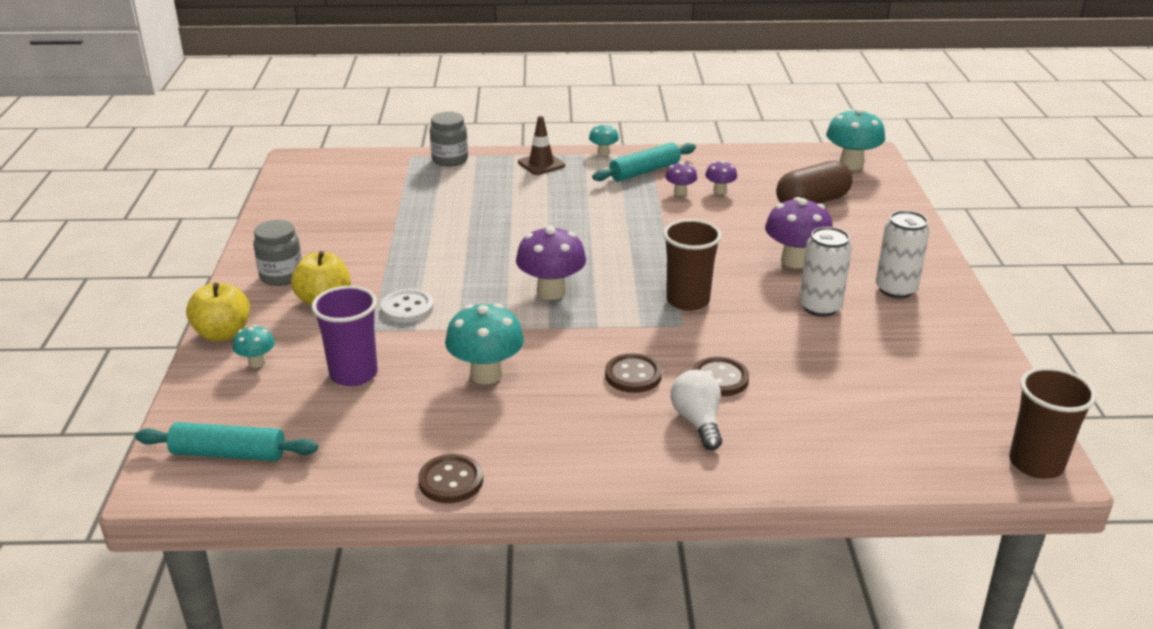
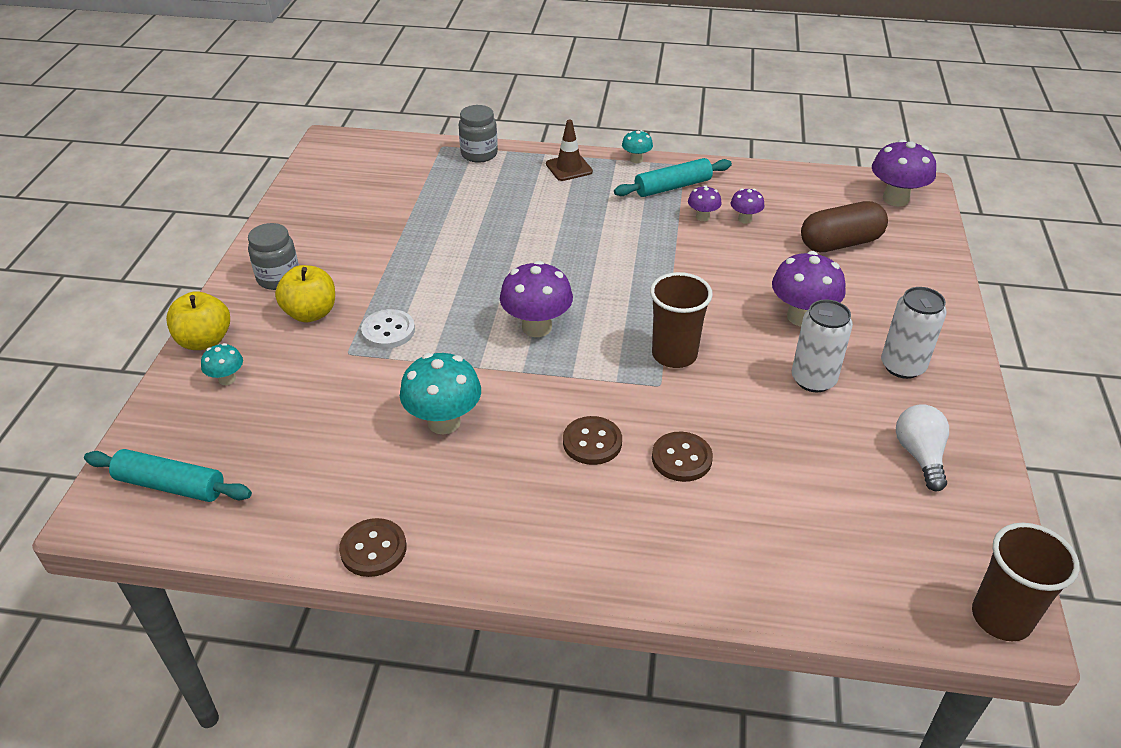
camera: 10 degrees right, 10 degrees up
(353, 374) = (314, 405): purple cup -> none
(697, 421) = (643, 510): white light bulb -> white light bulb (919, 455)
(851, 164) = (895, 199): turquoise mushroom -> purple mushroom

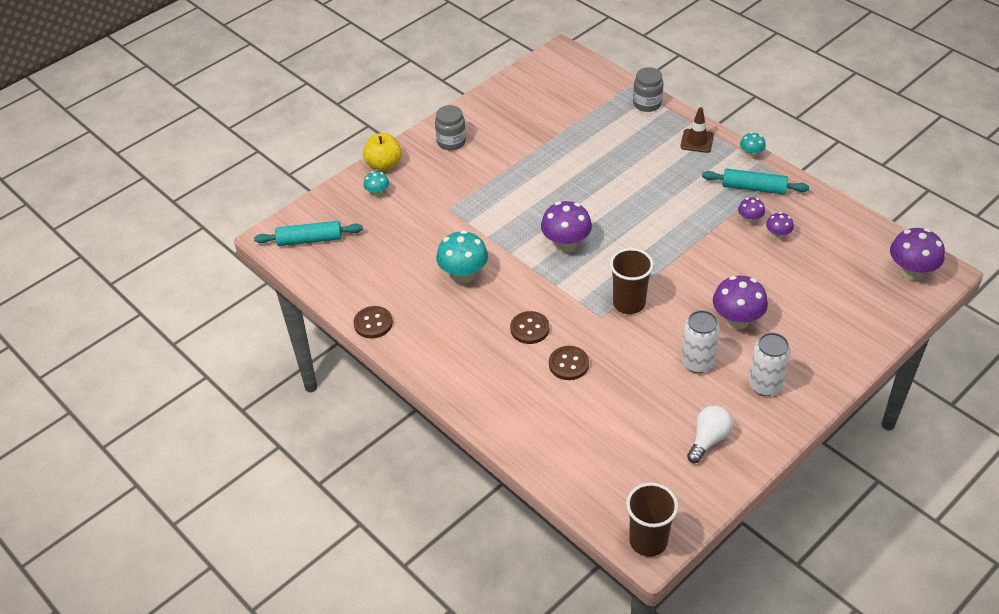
camera: 40 degrees right, 5 degrees up
(170, 485) = (310, 240): turquoise rolling pin -> turquoise rolling pin turned 60 degrees counterclockwise
(310, 313) = (450, 173): yellow apple -> none
(388, 331) = (482, 205): white button -> none
(840, 243) = (825, 285): brown capsule -> none

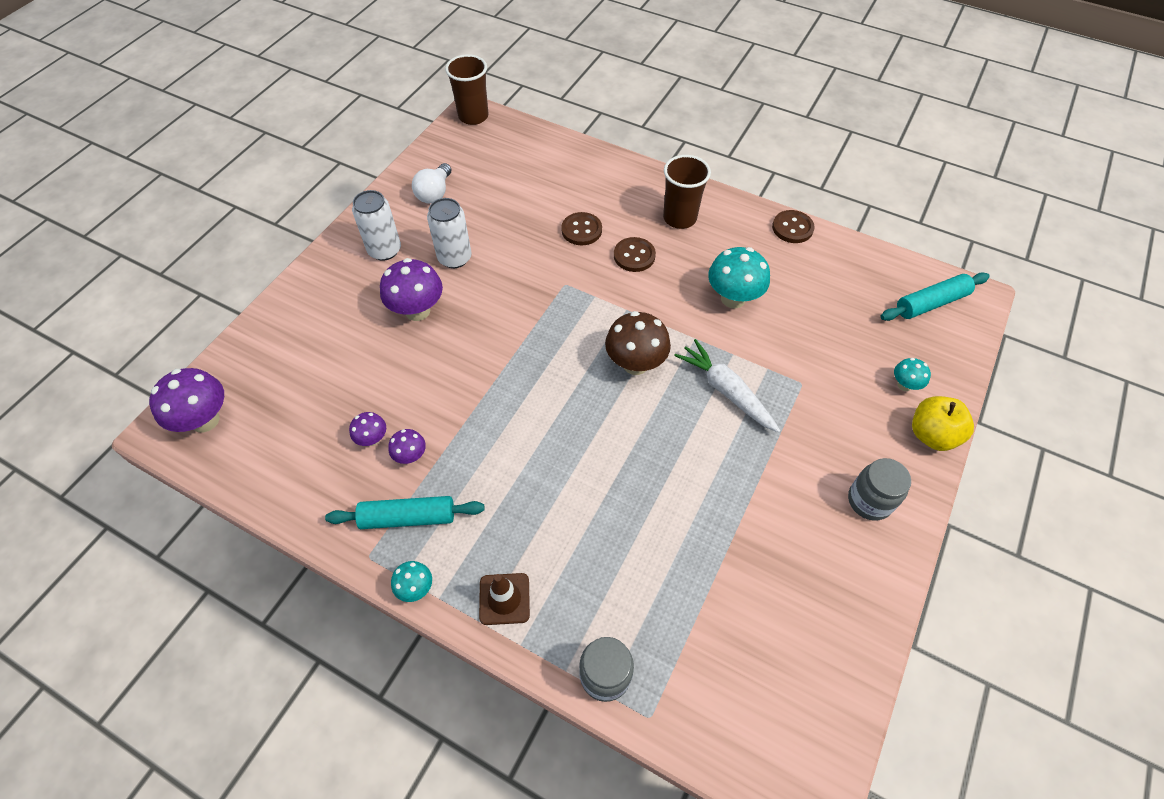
camera: 160 degrees right, 10 degrees up
(507, 215) = (726, 391): none -> white carrot
(566, 245) = (635, 364): purple mushroom -> brown mushroom
(629, 303) = (539, 305): brown cup -> brown cup (679, 218)

